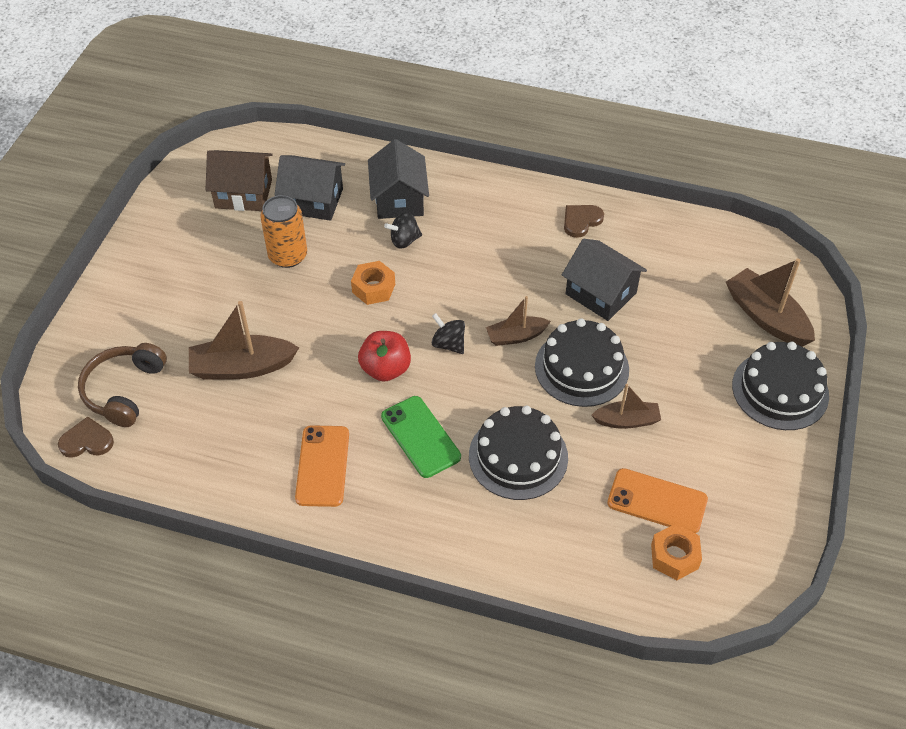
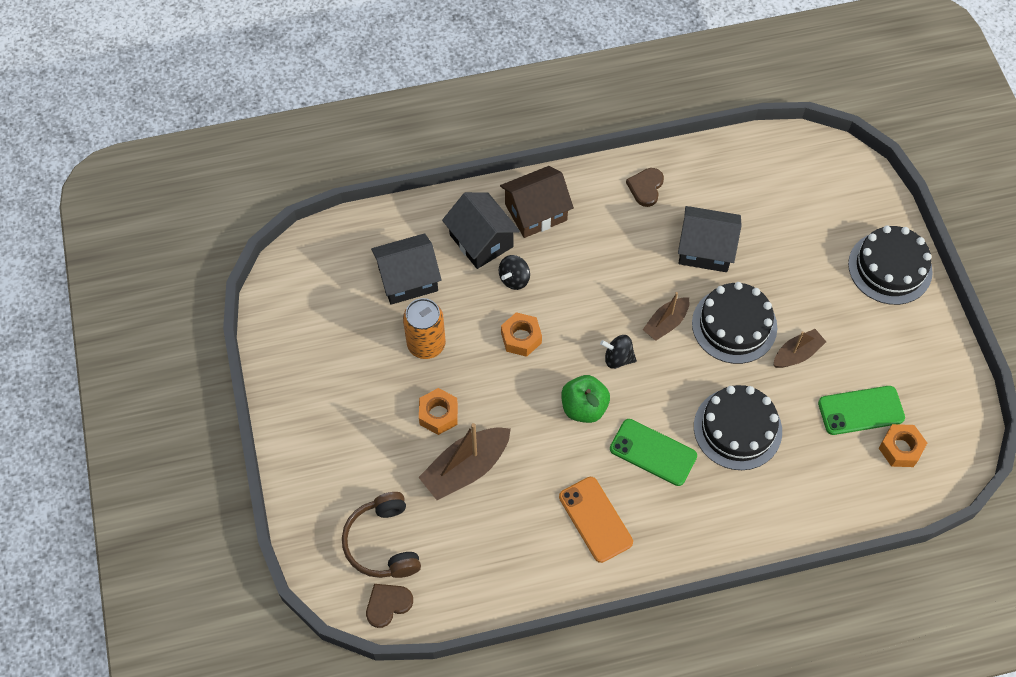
camera: 30 degrees left, 10 degrees up
(243, 194) = (341, 302): brown house -> brown house (536, 212)
(253, 314) = (438, 414): none -> orange nut
(385, 369) = (584, 407): red apple -> green apple
(657, 501) = (860, 410): orange phone -> green phone
(766, 317) = (842, 207): brown boat -> none

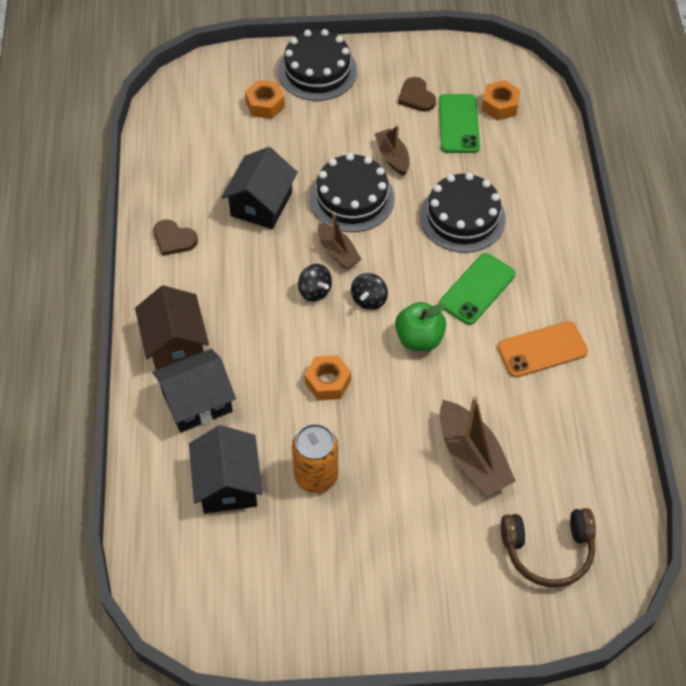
camera: 80 degrees left, 5 degrees down
(388, 604) = (618, 554): brown heart -> brown heart (416, 97)
(438, 414) = (405, 475): orange nut -> orange nut (265, 104)
(514, 279) = (254, 377): black spinning top -> black spinning top (315, 291)

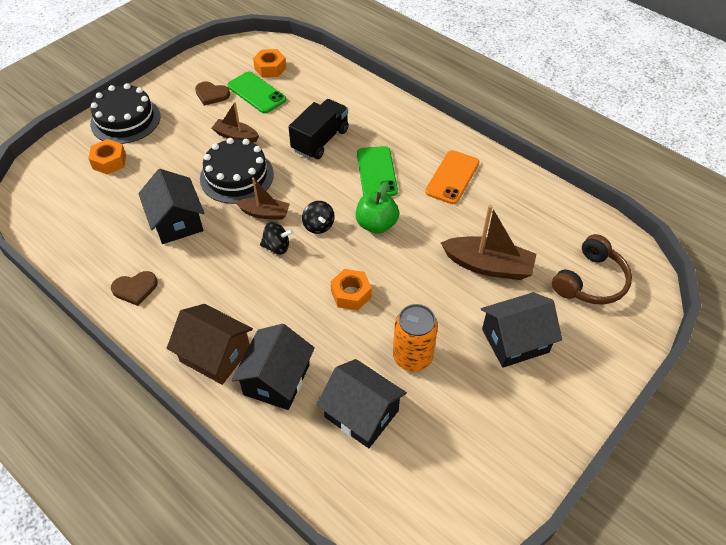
camera: 45 degrees left, 5 degrees down
(414, 538) = (515, 340): none -> black house
(462, 217) = (320, 140): black cake -> black truck

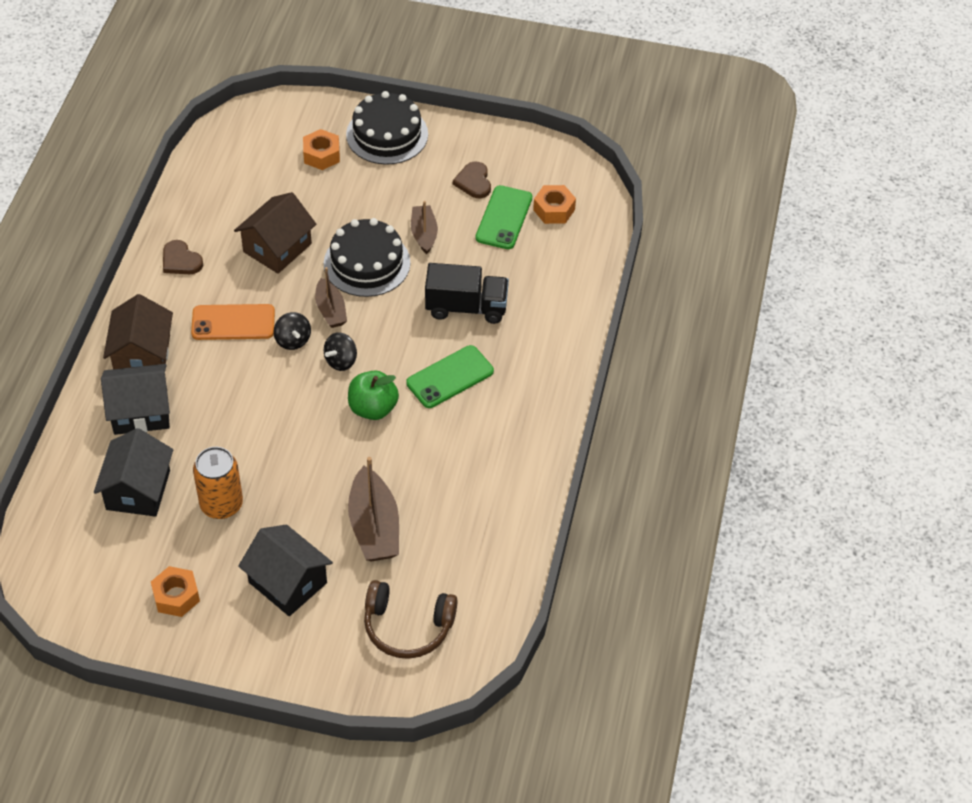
camera: 60 degrees right, 0 degrees up
(177, 221) = (277, 248): black house -> brown house
(351, 294) = (269, 425): orange nut -> orange nut (176, 596)
(452, 177) = (487, 448): orange phone -> orange phone (233, 322)

